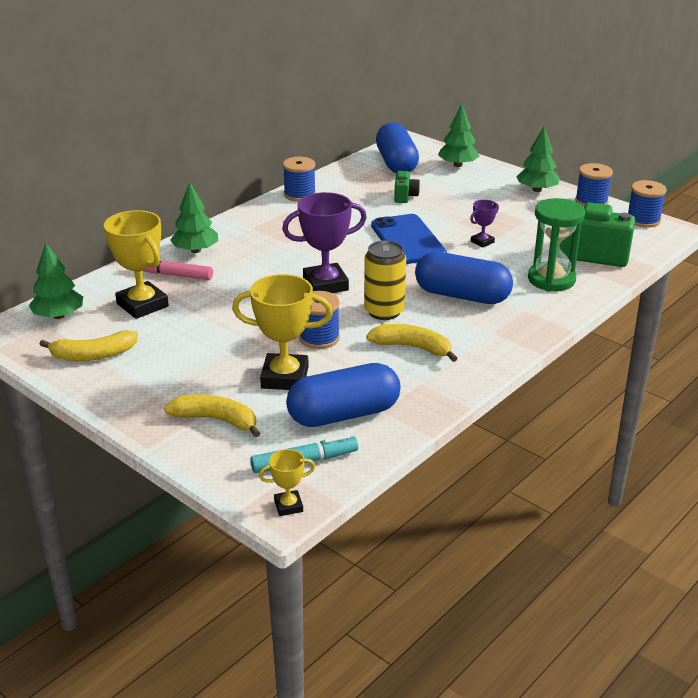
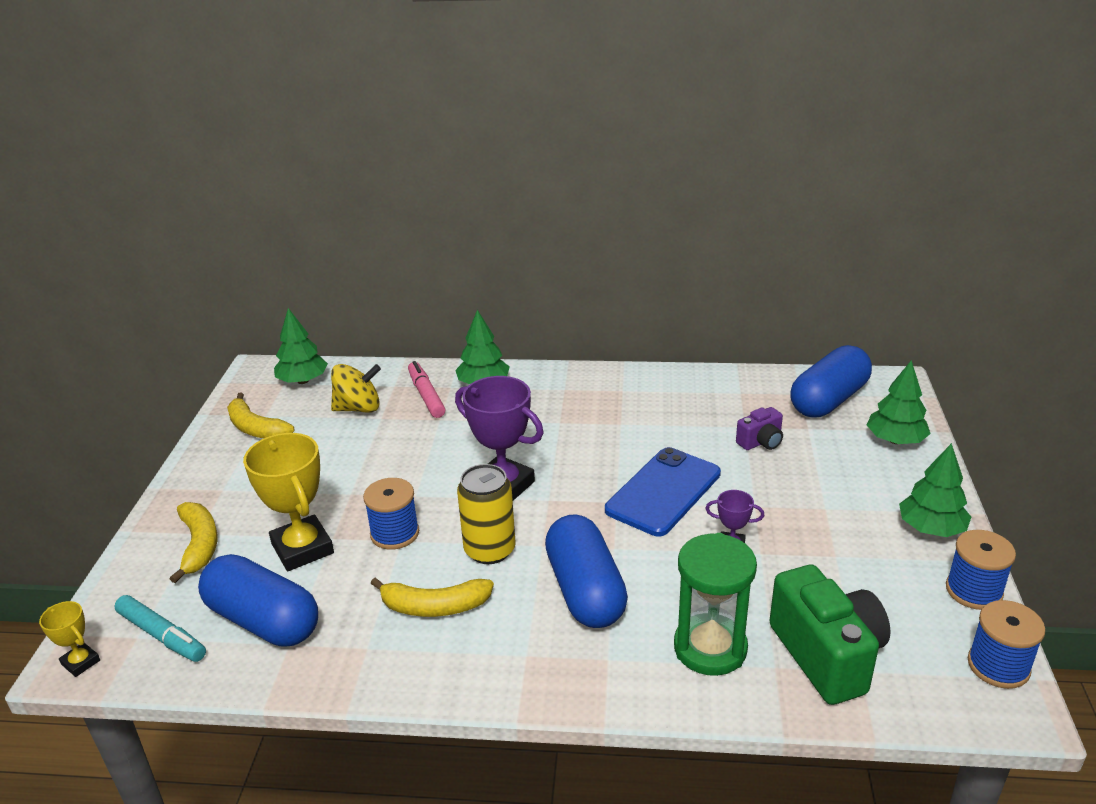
camera: 55 degrees right, 0 degrees up
(142, 305) = (358, 408): yellow trophy -> yellow spinning top
(299, 195) = (667, 380): blue spool -> none
(405, 196) = (761, 442): green camera -> purple camera
(413, 347) = (434, 606): yellow banana -> yellow banana turned 105 degrees clockwise

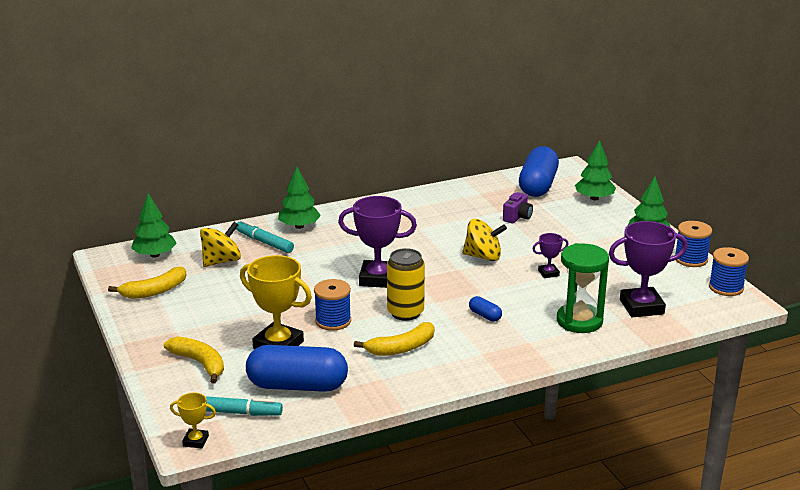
camera: 30 degrees left, 5 degrees down
(256, 428) = (154, 291): yellow banana -> yellow banana turned 45 degrees counterclockwise
(426, 395) = (264, 242): pink marker -> turquoise marker
(585, 590) = (485, 315): blue capsule -> blue capsule, size x0.42
(663, 492) = (483, 257): blue phone -> yellow spinning top
(827, 655) = (641, 307): green camera -> purple trophy

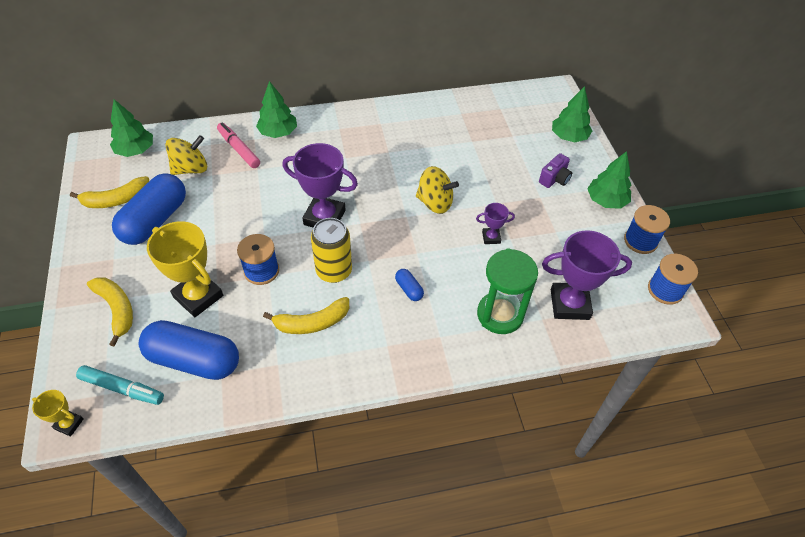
camera: 10 degrees right, 25 degrees up
(264, 242) = (239, 149): turquoise marker -> pink marker
(517, 217) = (486, 152): purple camera -> purple camera (554, 179)
(538, 185) = (519, 111): blue capsule -> blue capsule (155, 220)

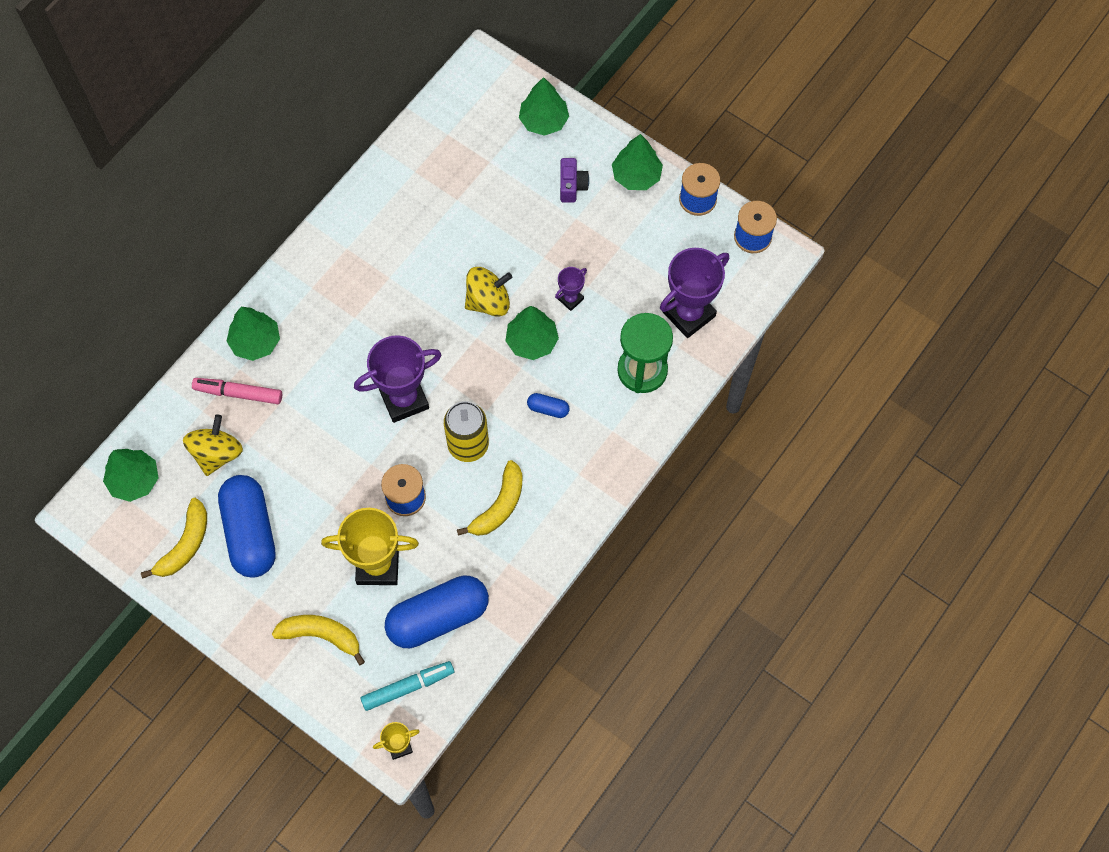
camera: 40 degrees left, 15 degrees up
(440, 243) = (532, 341): none -> green tree

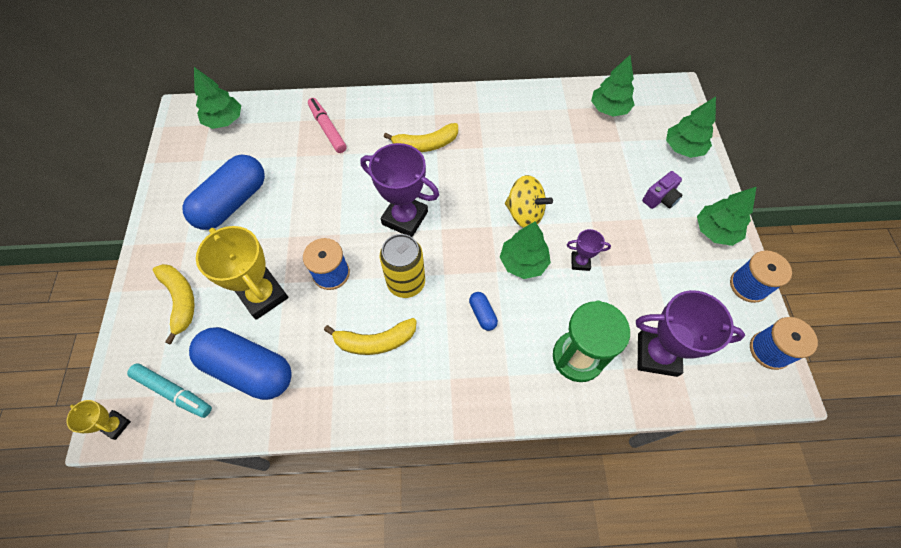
camera: 50 degrees right, 5 degrees down
(185, 544) = (197, 175): yellow banana -> yellow banana (425, 144)
(217, 453) = (276, 147): yellow spinning top -> none
(255, 342) = (370, 113): green tree -> green tree (609, 109)

